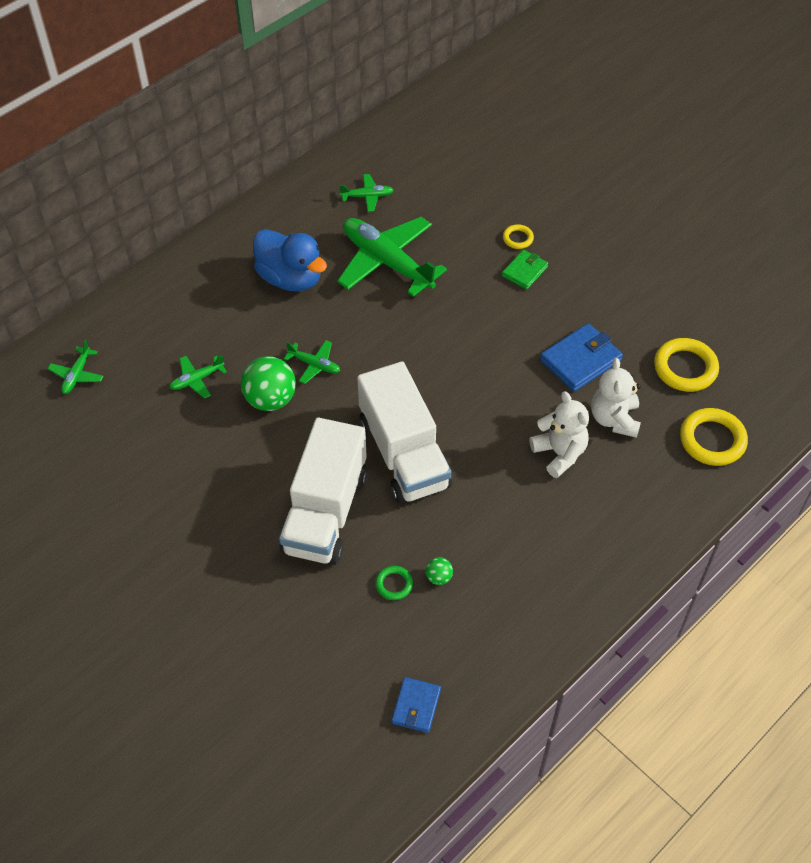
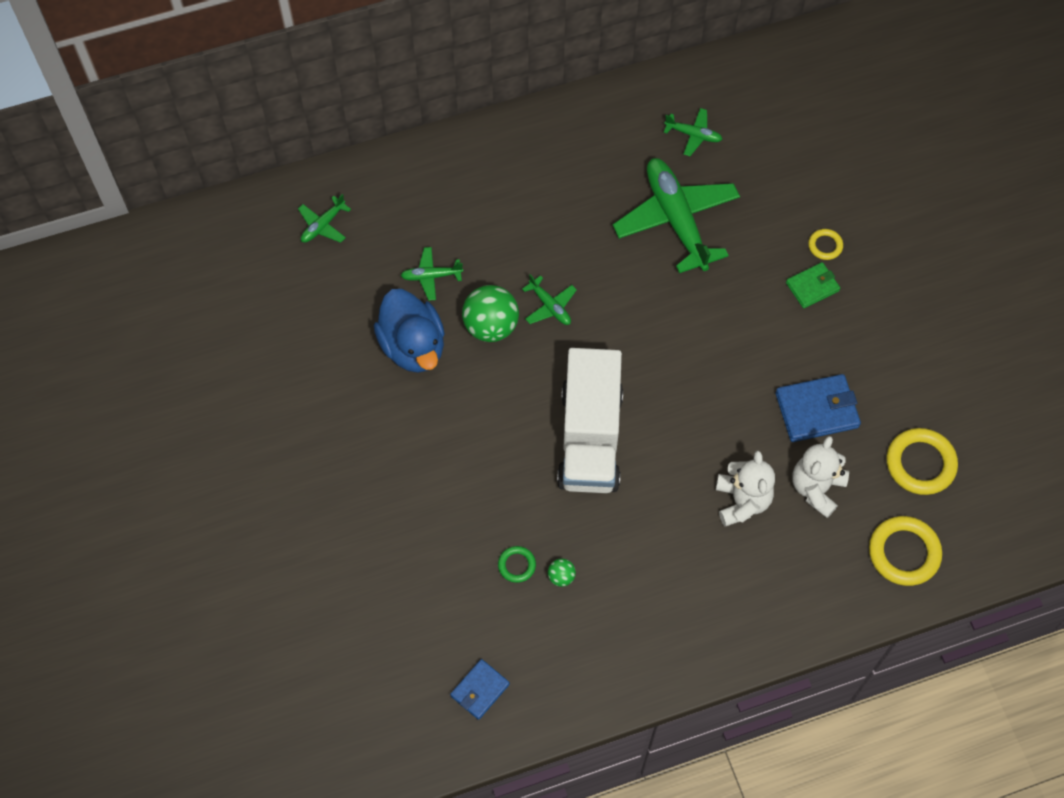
camera: 25 degrees right, 10 degrees up
(290, 278) = (571, 200): blue duck -> blue duck (413, 346)
(325, 512) = (488, 466): white truck -> none

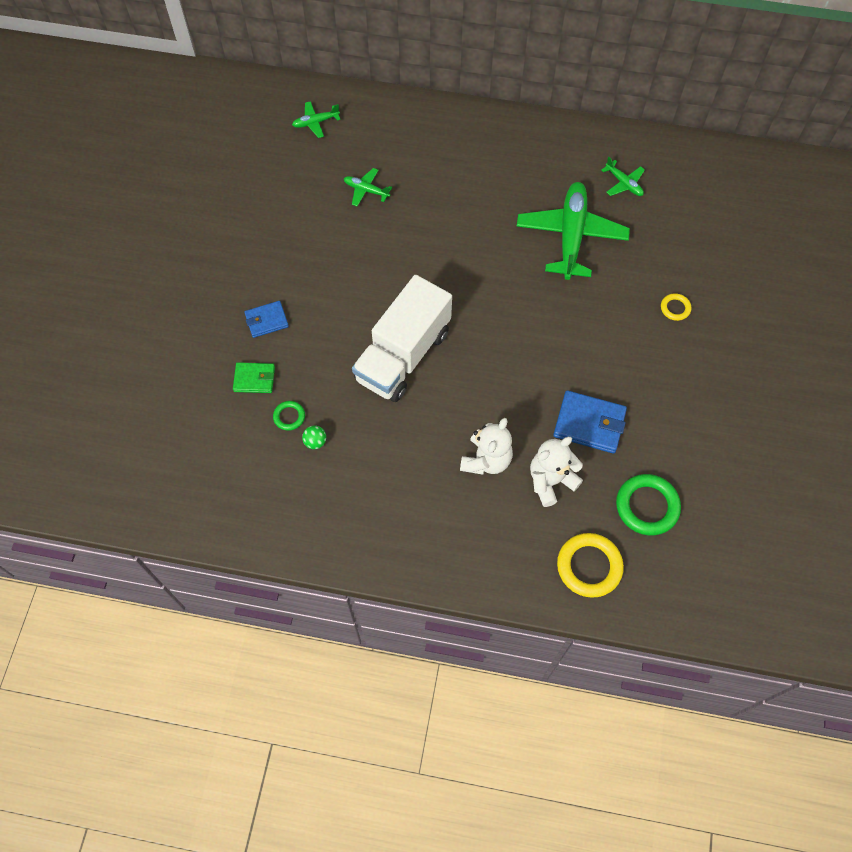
camera: 30 degrees right, 0 degrees up
(413, 346) = (321, 231): blue duck -> none
(480, 690) = (202, 489): blue wallet -> blue wallet (266, 320)
(491, 326) = (385, 244): green ball -> none
(550, 306) = (436, 251): green plane -> none
(812, 287) = (645, 333): green wallet -> green wallet (254, 379)
(920, 463) = (647, 506): yellow ring -> green ring

